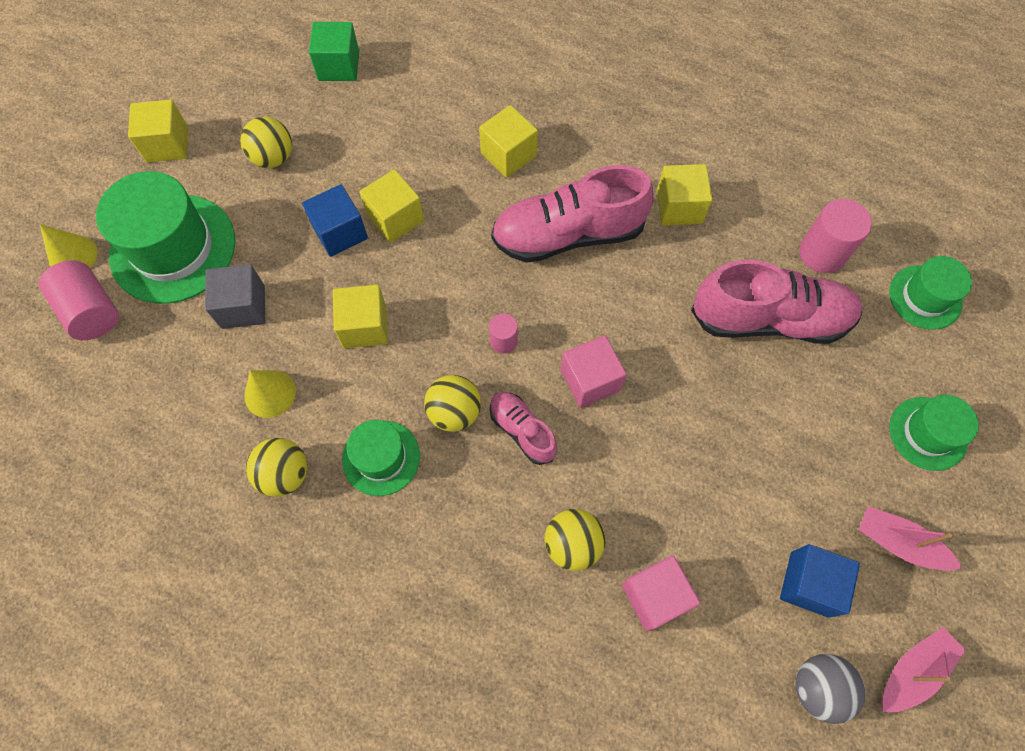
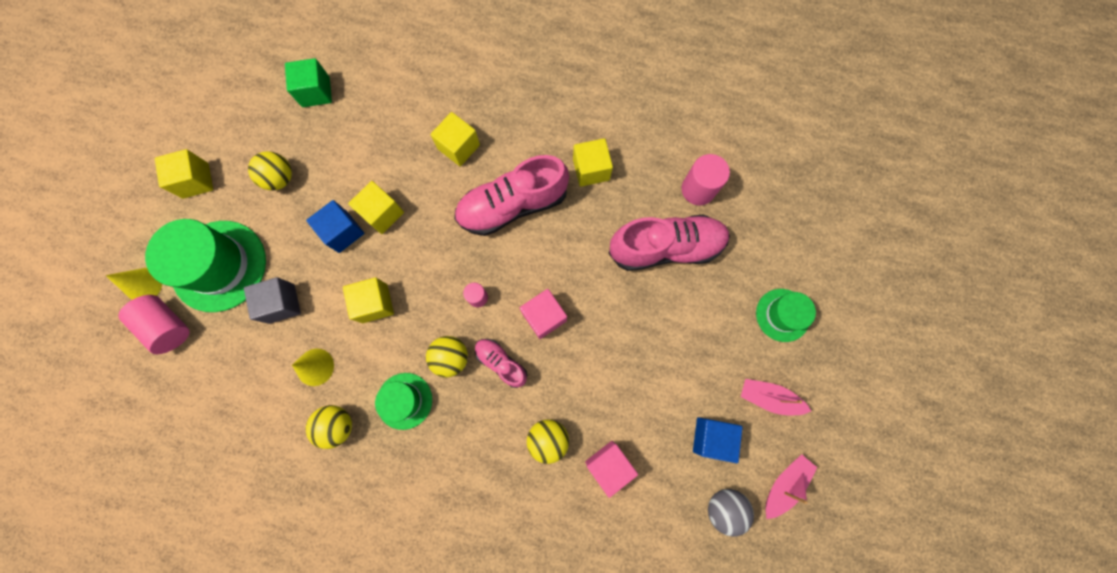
camera: 10 degrees left, 10 degrees up
(925, 297) = (773, 212): green hat -> none

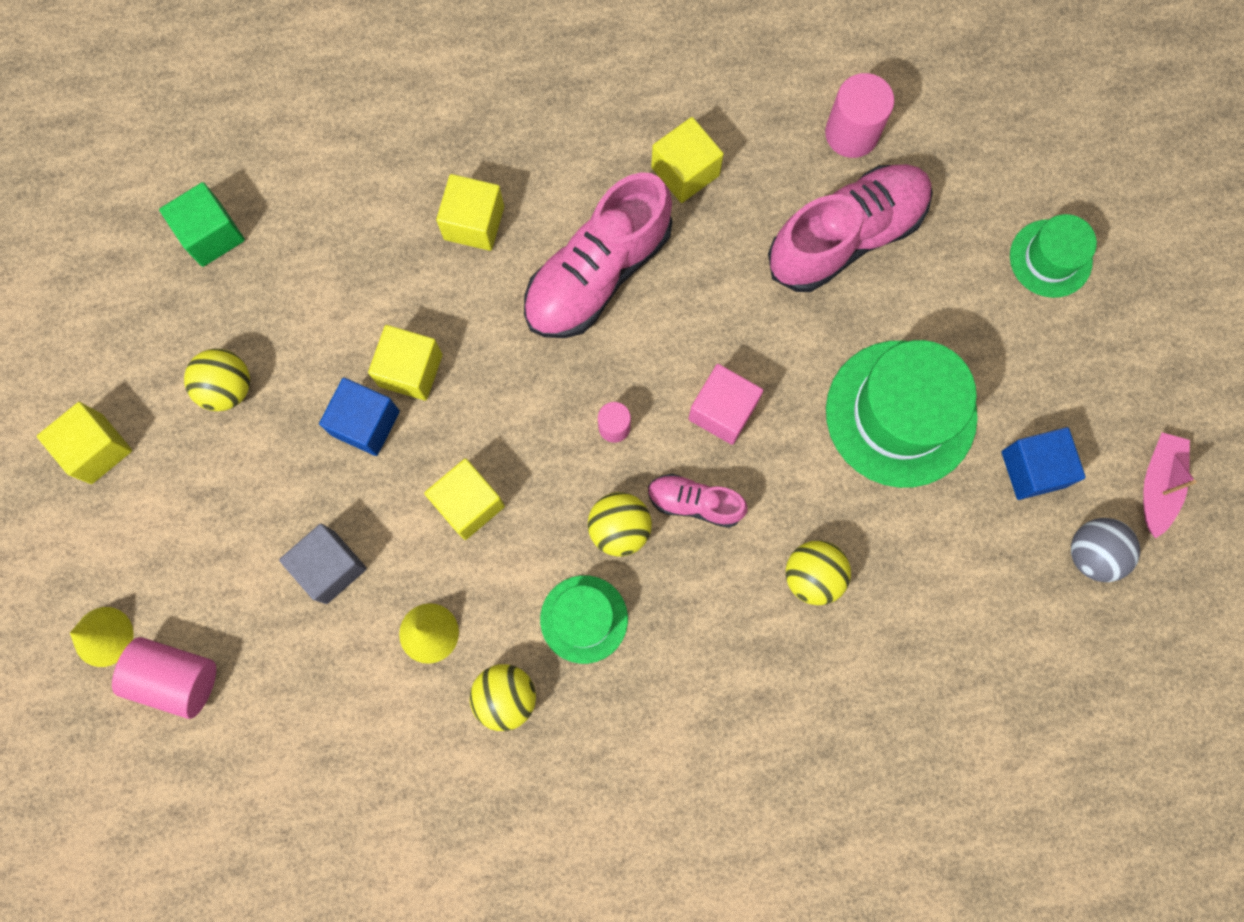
camera: 25 degrees left, 0 degrees up
(219, 266) = (204, 556): green hat -> green hat (901, 413)
(609, 465) = (913, 571): pink cube -> none
(768, 398) = (1084, 380): pink boat -> none

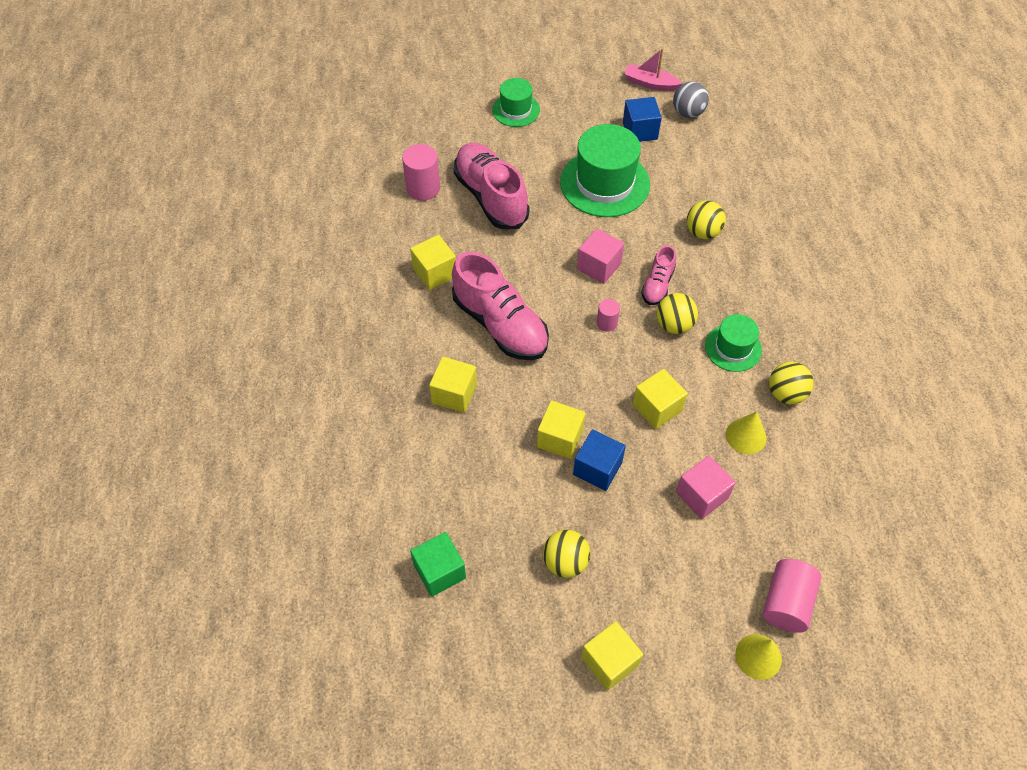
camera: 85 degrees left, 20 degrees down
(330, 567) = (702, 495): grey cube -> pink cube

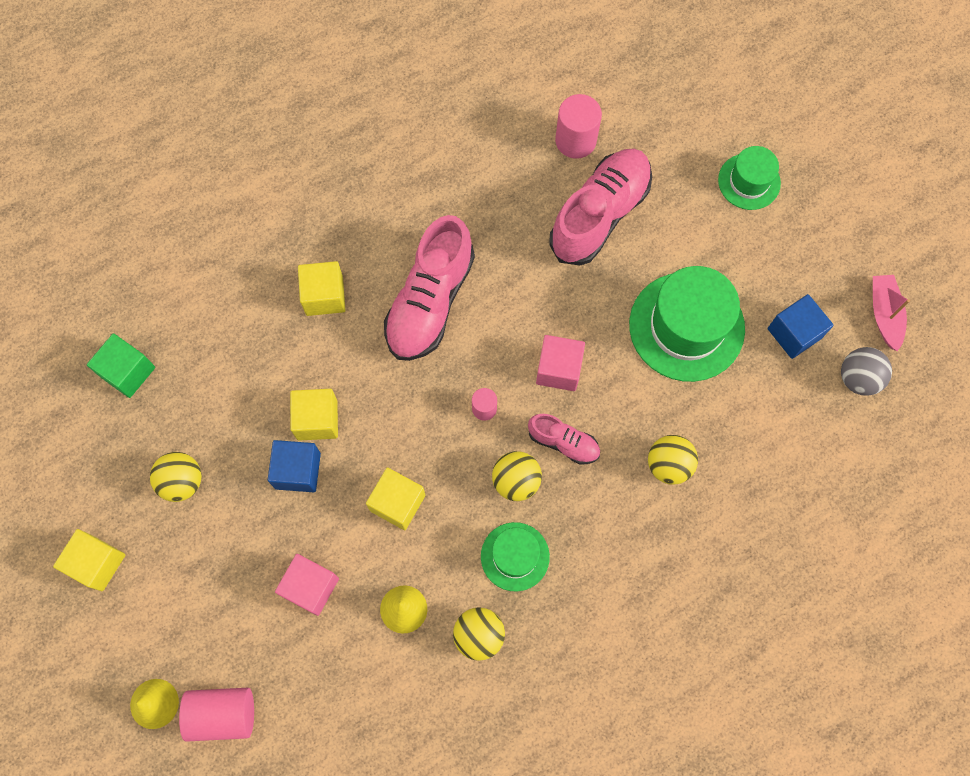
camera: 65 degrees right, 15 degrees up
(435, 272) = (466, 207): yellow cube -> none
(657, 285) = (563, 442): pink shoe -> pink shoe turned 150 degrees counterclockwise

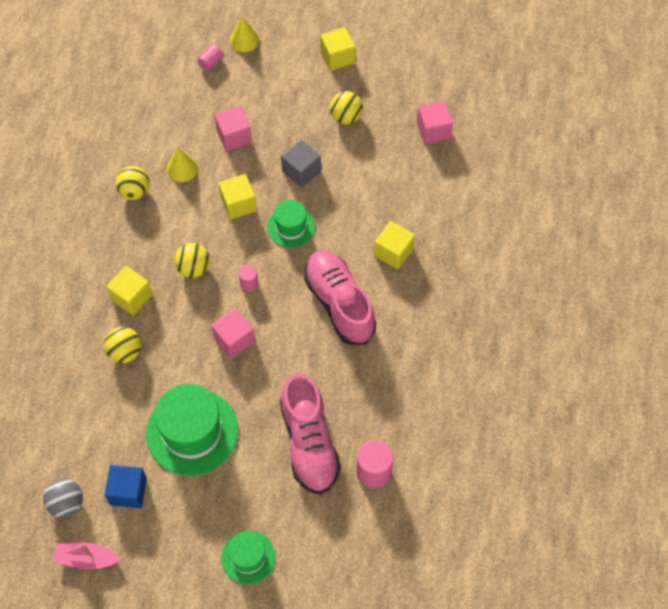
camera: 130 degrees right, 10 degrees down
(127, 372) = (433, 130): green cube -> pink cube
(222, 714) = (211, 63): pink cylinder -> pink cylinder, size x0.56
(298, 471) = (301, 171): blue cube -> grey cube
(317, 420) = (321, 199): yellow cube -> yellow cube (131, 297)
(515, 556) = (156, 237): green hat -> green hat (291, 227)
(563, 442) = (191, 308): pink shoe -> none
(884, 314) = (86, 558): pink boat -> pink boat turned 150 degrees clockwise

